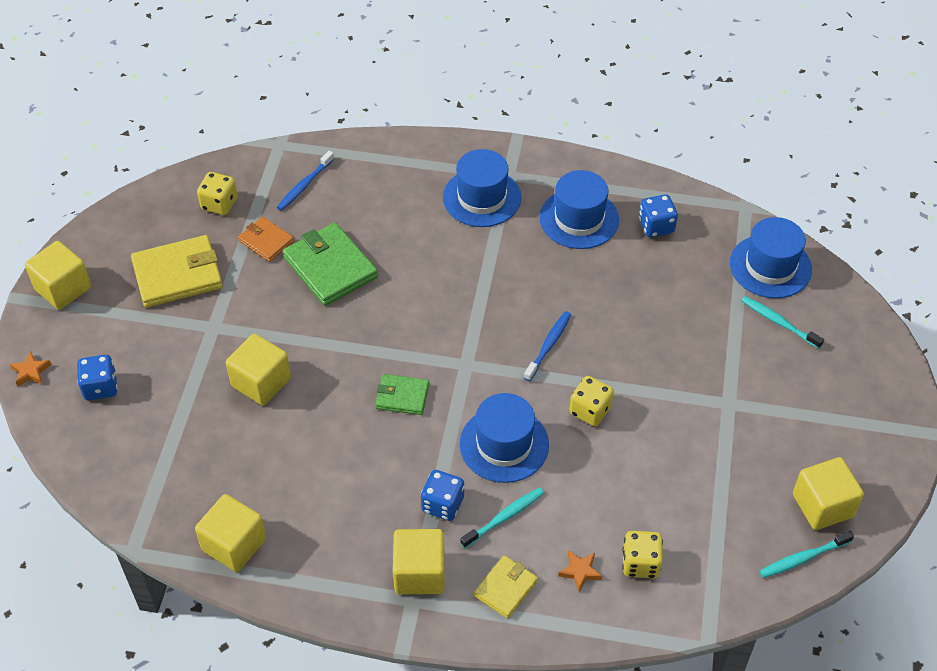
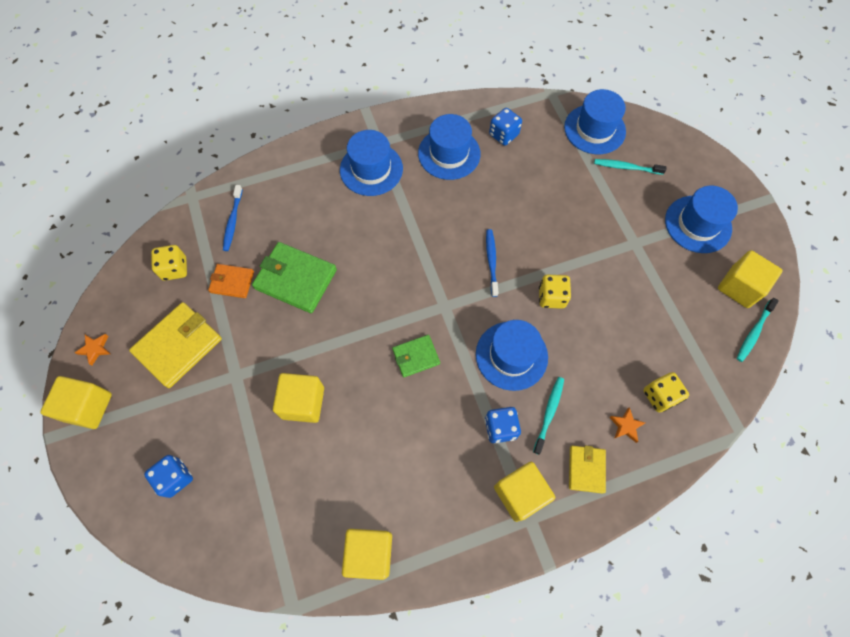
camera: 30 degrees left, 15 degrees up
(31, 371) = (106, 496): orange star -> orange star (95, 349)
(821, 419) = (698, 224): none -> blue hat

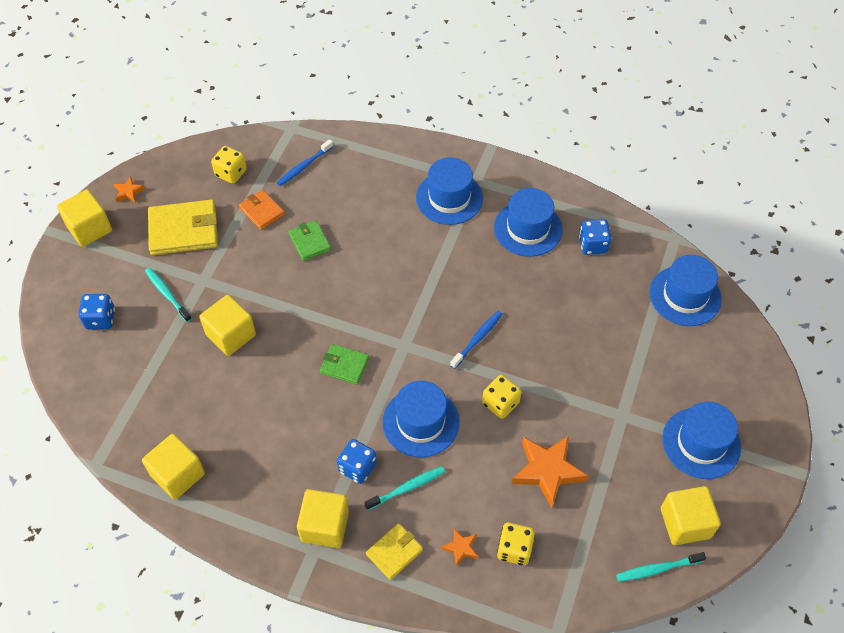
camera: 40 degrees right, 10 degrees down
(296, 279) = (310, 242): green wallet -> green wallet, size x0.57
(626, 167) = (681, 348): turquoise toothbrush -> turquoise toothbrush (167, 294)
(627, 321) = (547, 471): none -> orange star

